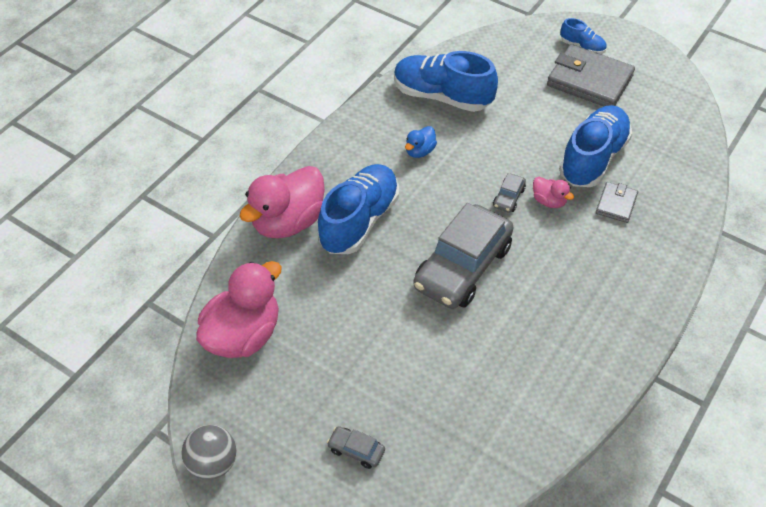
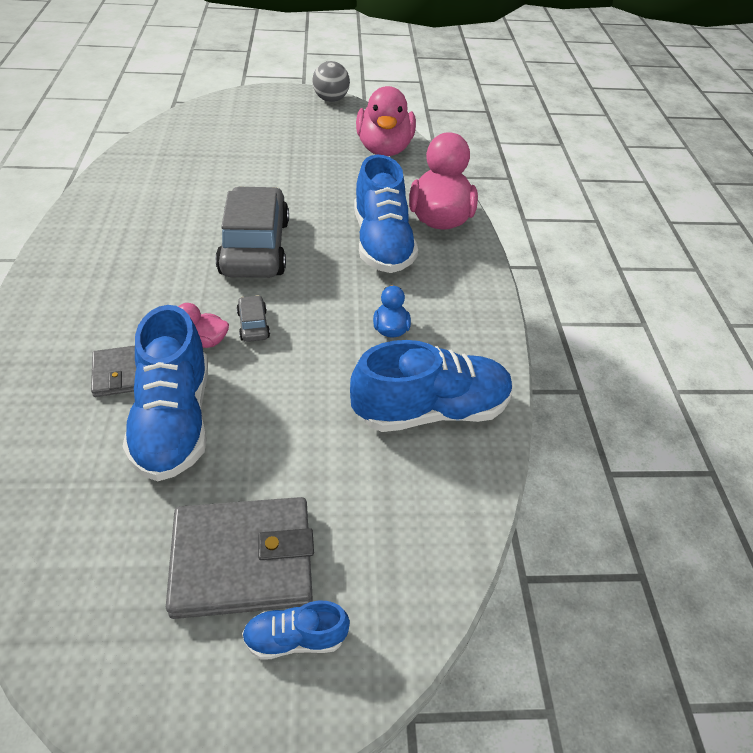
camera: 140 degrees right, 5 degrees down
(356, 450) = (248, 129): grey car -> none

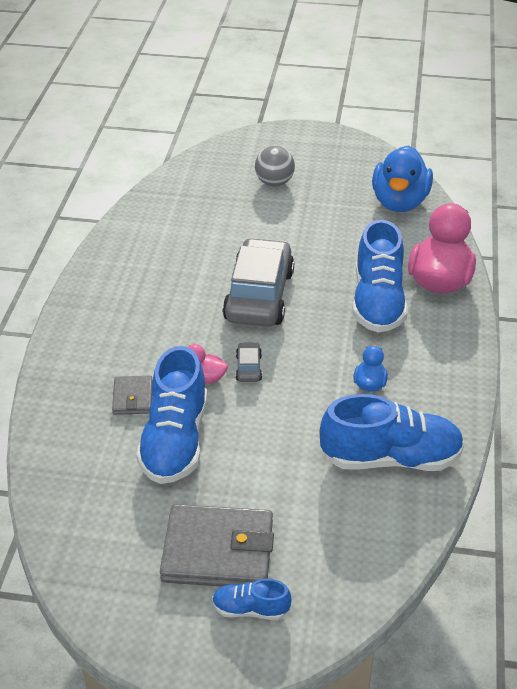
camera: 15 degrees right, 5 degrees down
(331, 100) = (355, 142): grey ball -> grey ball (274, 183)
(384, 149) = (399, 202): pink duck -> blue duck

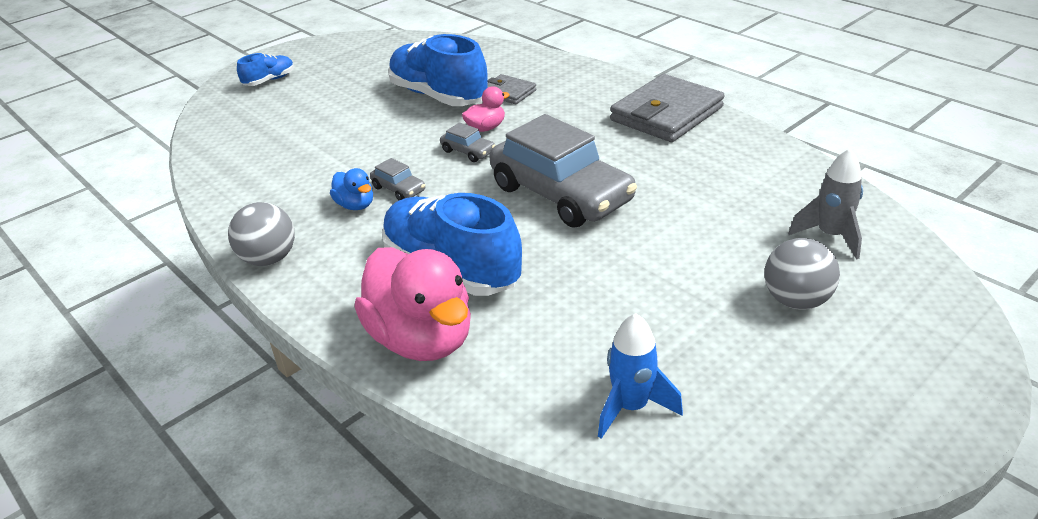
camera: 130 degrees right, 5 degrees down
(205, 187) = (830, 236): none -> grey rocket
(218, 551) = (324, 83): grey wallet -> grey wallet (666, 114)
(330, 374) = (399, 189): none -> grey car
(391, 458) = (271, 178): blue shoe -> none
(399, 202) = (631, 407): blue duck -> blue rocket
(461, 386) = (269, 259): none -> grey ball

